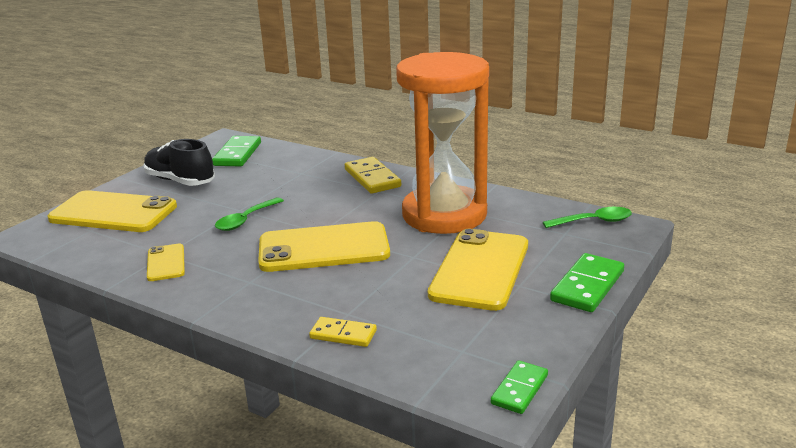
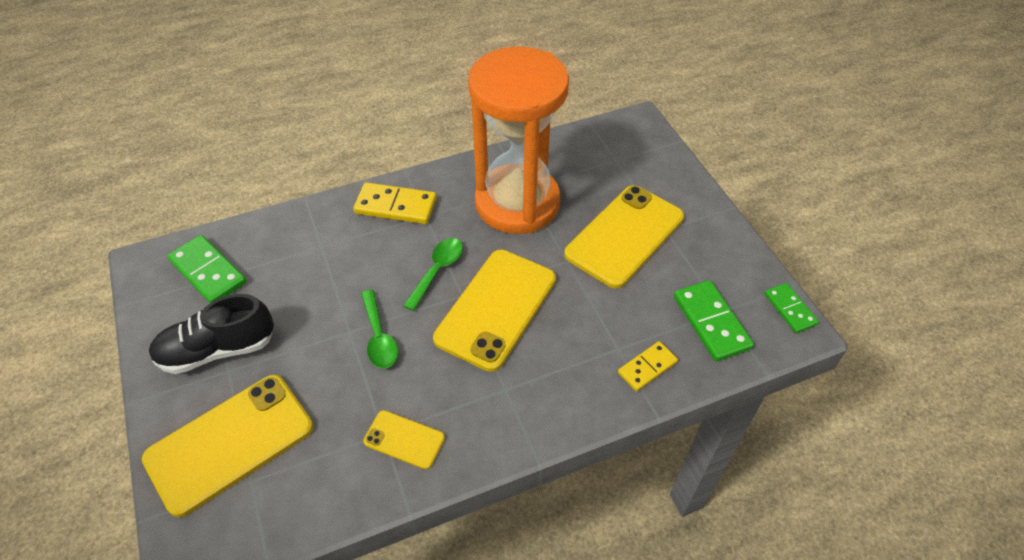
camera: 55 degrees left, 25 degrees up
(480, 270) = (625, 236): yellow phone -> yellow phone turned 75 degrees clockwise
(587, 286) = (697, 197): green domino -> green domino (711, 322)
(594, 221) = (614, 135): green spoon -> green spoon (437, 271)

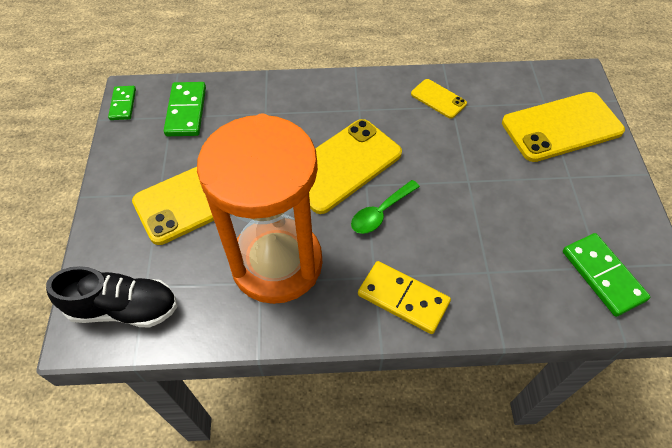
camera: 160 degrees left, 5 degrees up
(217, 350) = (581, 195): black shoe -> black shoe (124, 308)
(379, 337) = (444, 169): green spoon -> none
(647, 368) = (253, 96): yellow domino -> none

